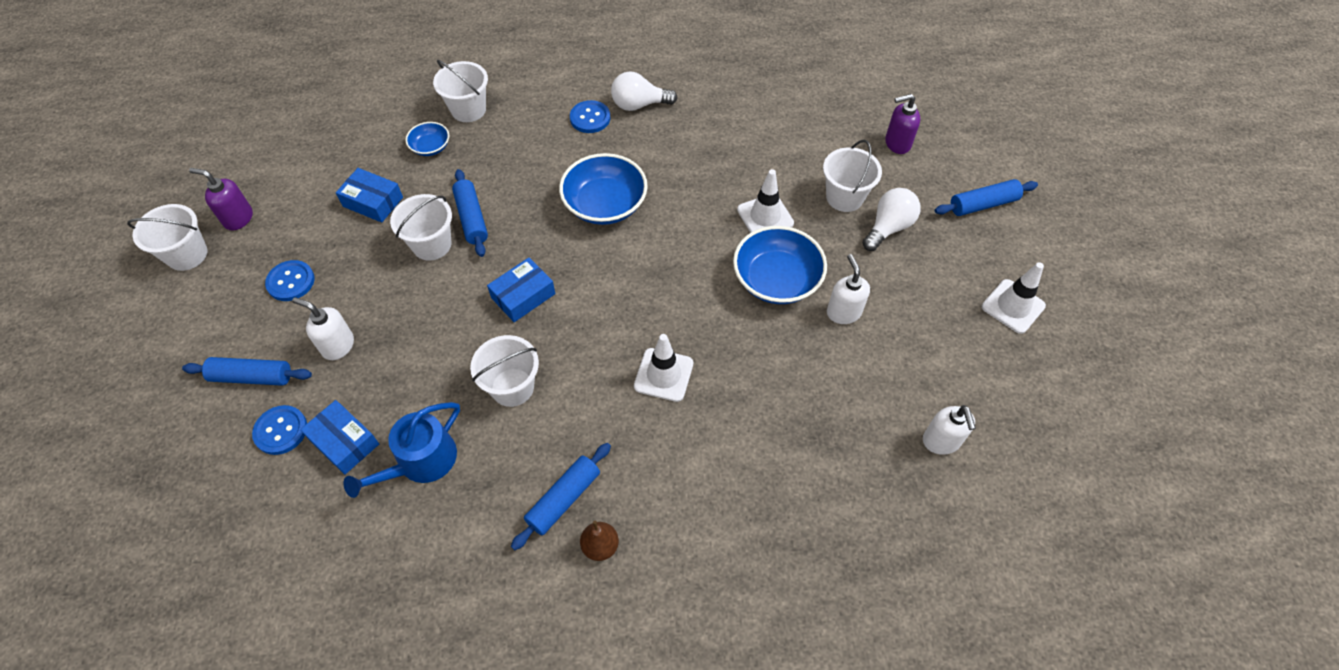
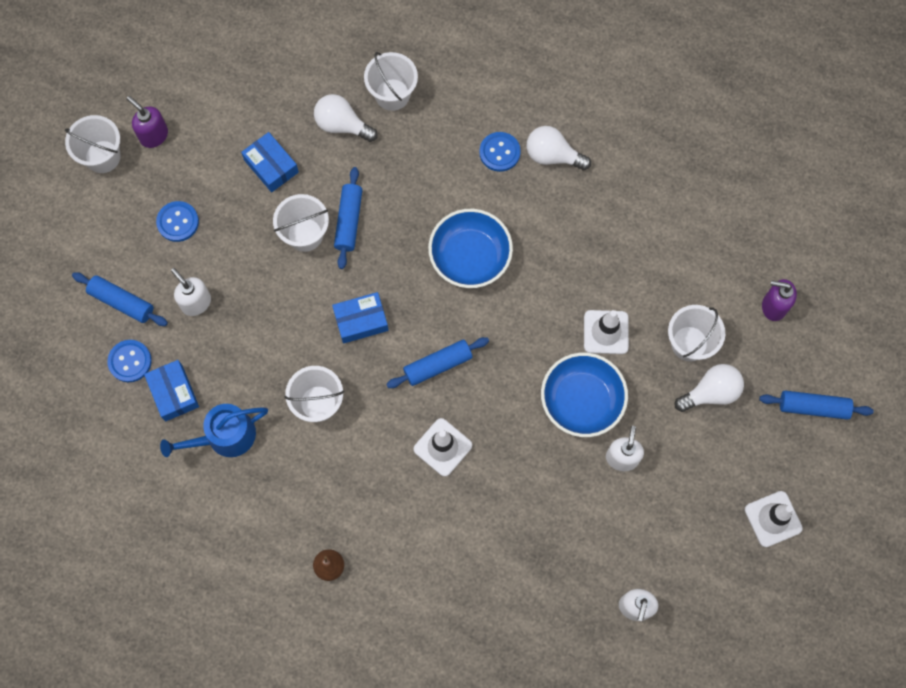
camera: 25 degrees right, 15 degrees up
(430, 147) = (342, 125): blue bowl -> white light bulb
(564, 499) = (318, 517): blue rolling pin -> blue rolling pin (438, 365)

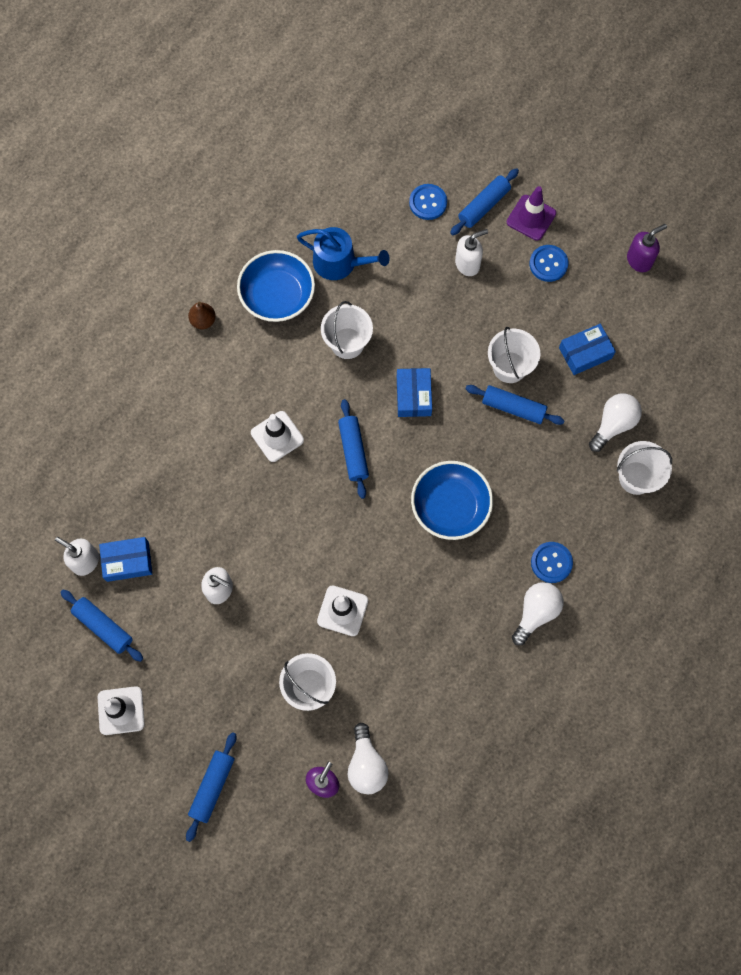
camera: 105 degrees right, 0 degrees up
(102, 156) = (627, 215): white bucket -> none
(126, 251) = (531, 218): none -> purple traffic cone
(174, 393) = (390, 231): blue box -> blue box (127, 561)
(224, 436) = (340, 263): blue watering can -> blue watering can turned 120 degrees clockwise
(581, 401) = (283, 569): blue bowl -> blue bowl (277, 296)
(696, 564) = (103, 627): none -> blue rolling pin
(711, 392) = (256, 691): white light bulb -> white light bulb (366, 764)

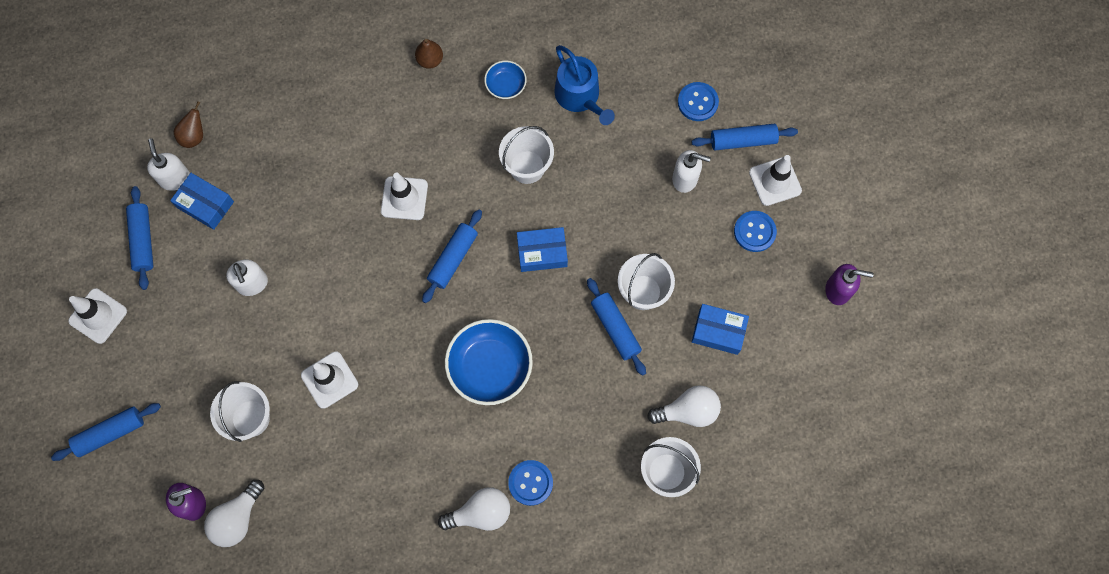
camera: 40 degrees right, 0 degrees up
(70, 518) = (194, 136): none -> brown pear
(277, 296) = (506, 85): blue bowl -> blue bowl, size x0.52
(414, 396) = (542, 253): blue box -> blue box turned 45 degrees clockwise
(531, 218) = (775, 181): purple traffic cone -> white traffic cone

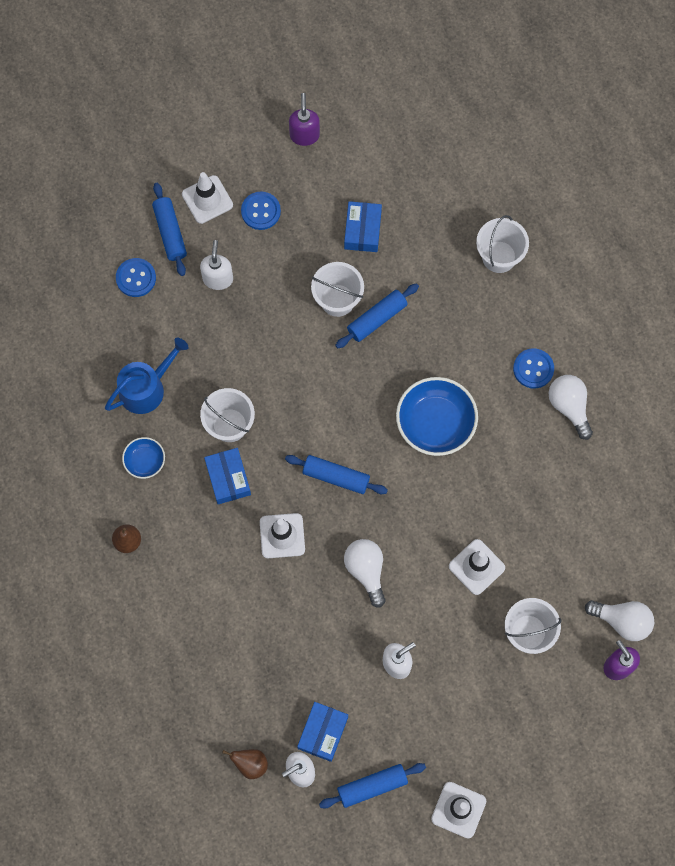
camera: 100 degrees left, 0 degrees up
(110, 433) = (570, 763): blue rolling pin -> none
(542, 253) = (315, 396): blue box -> blue box (228, 478)
(688, 411) = (441, 246): white light bulb -> white light bulb (366, 571)

